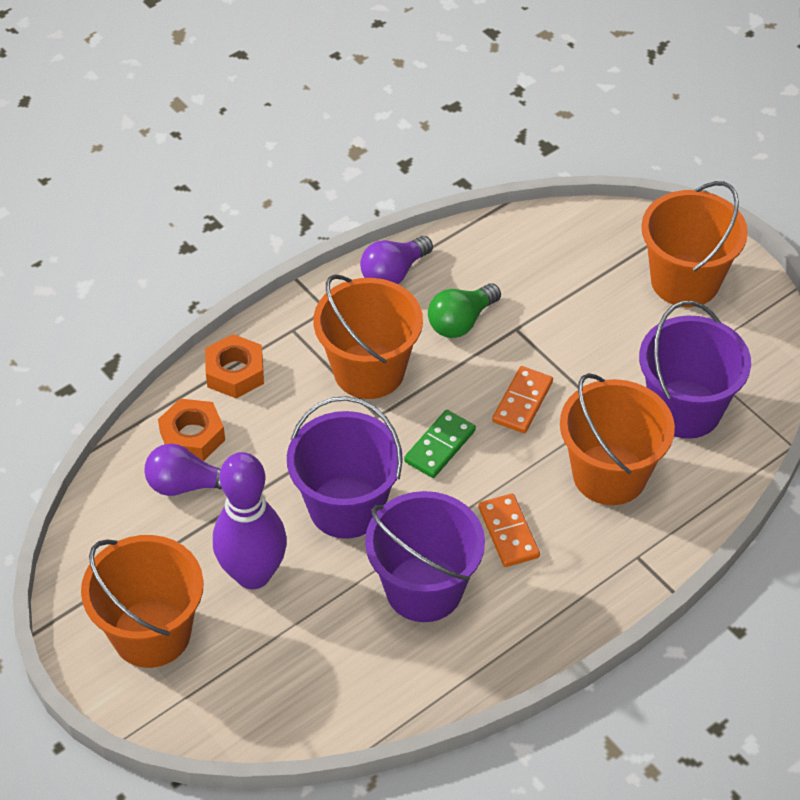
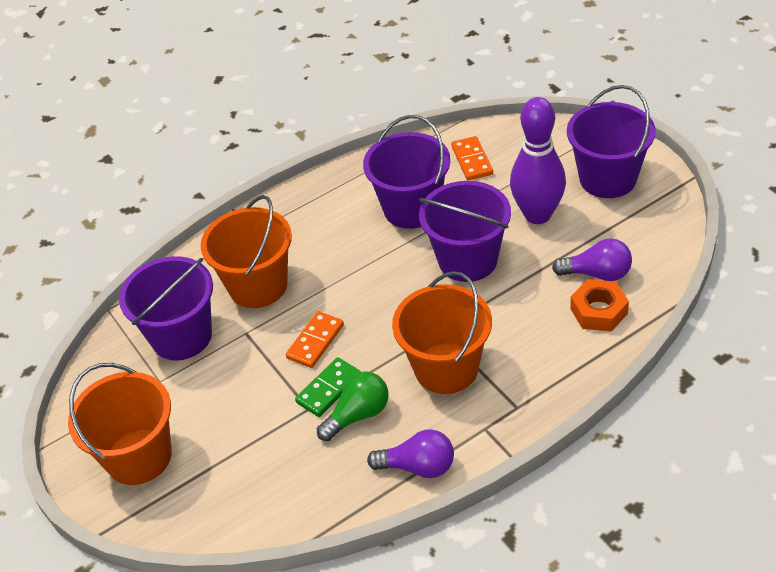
camera: 170 degrees left, 5 degrees down
(151, 633) = (607, 178): orange bucket -> purple bucket
(235, 372) = (568, 366): orange nut -> none
(393, 273) = (418, 466): purple light bulb -> purple light bulb turned 45 degrees clockwise
(439, 446) = (390, 305): green domino -> green domino (329, 389)
(508, 532) = (344, 245): orange domino -> orange domino (472, 160)

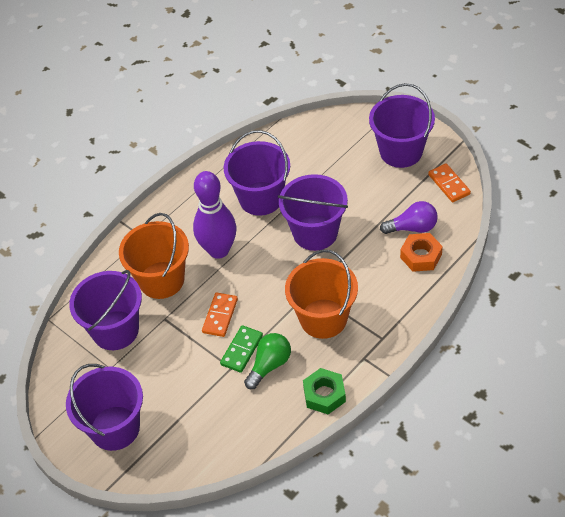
camera: 15 degrees left, 5 degrees up
(139, 456) = (115, 428): orange bucket -> purple bucket
(418, 466) = (324, 395): purple light bulb -> green nut
(472, 160) = (295, 152): orange domino -> orange domino (449, 184)
(537, 215) = (357, 188): purple bowling pin -> purple bowling pin (218, 250)

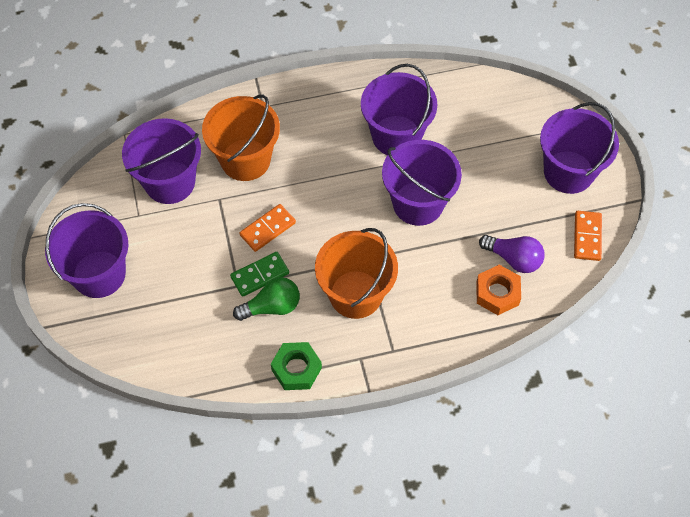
camera: 30 degrees right, 10 degrees up
(218, 250) = (317, 163): purple bowling pin -> none

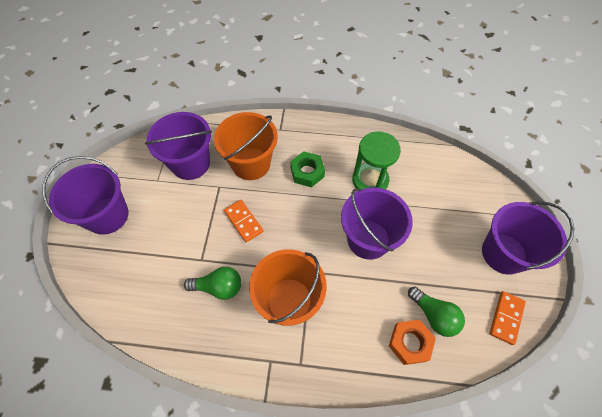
camera: 20 degrees right, 0 degrees up
(260, 275) = (221, 257): green domino -> none
(267, 229) = (243, 221): orange domino -> orange domino turned 75 degrees clockwise
(296, 369) = (214, 351): green nut -> green nut (307, 172)
(396, 136) = (370, 180): purple bucket -> green hourglass
(513, 259) = (434, 315): purple light bulb -> green light bulb

